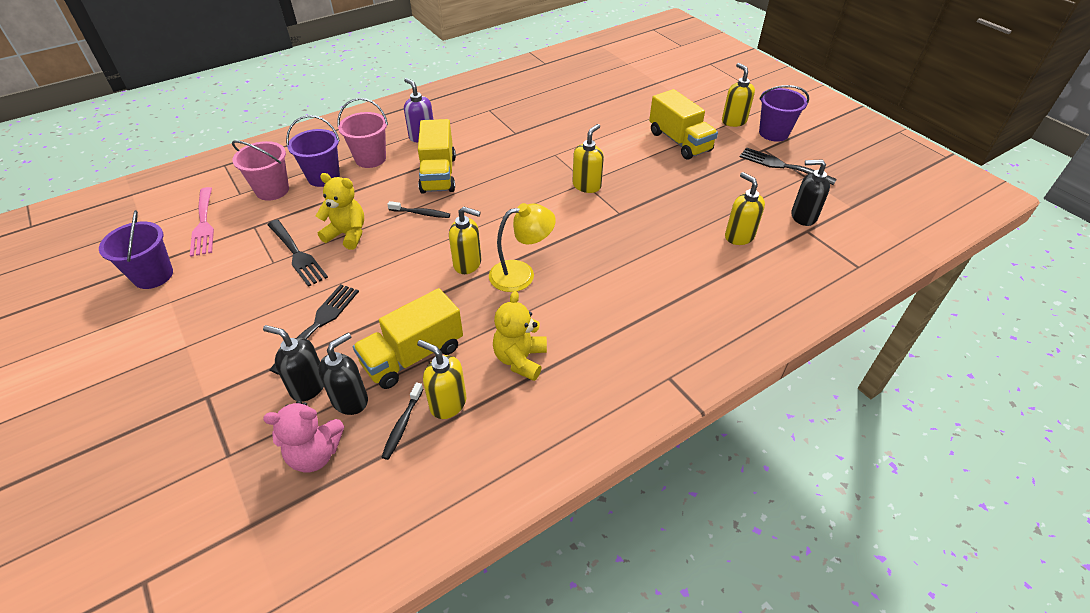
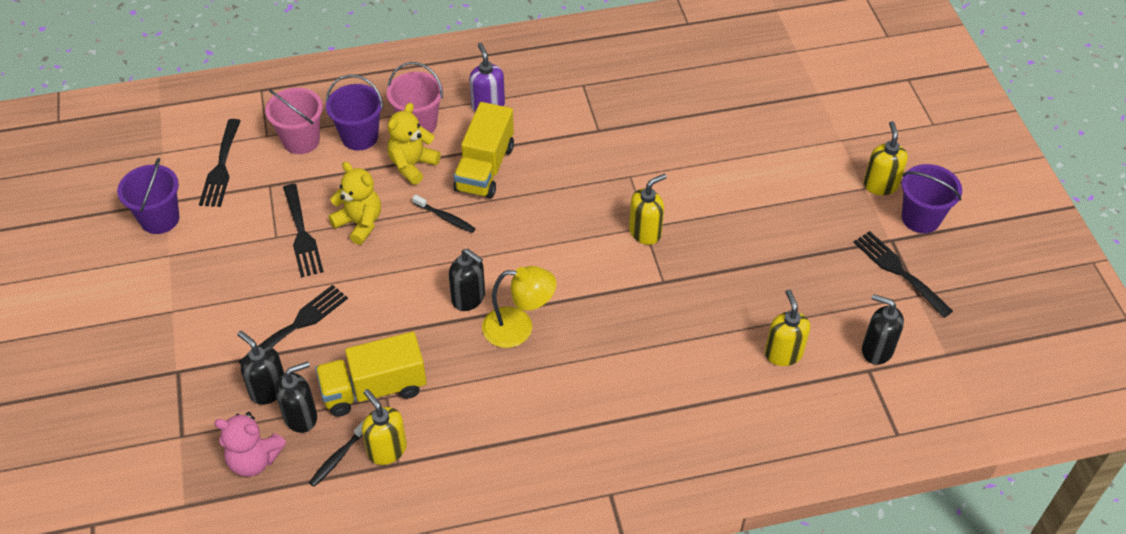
camera: 20 degrees right, 5 degrees up
(203, 224) = (221, 167): pink fork -> black fork
(468, 264) = (468, 298): yellow soap dispenser -> black soap dispenser
(520, 359) = (474, 426): yellow teddy bear -> yellow teddy bear (412, 165)
(679, 141) = (791, 198): yellow truck -> none

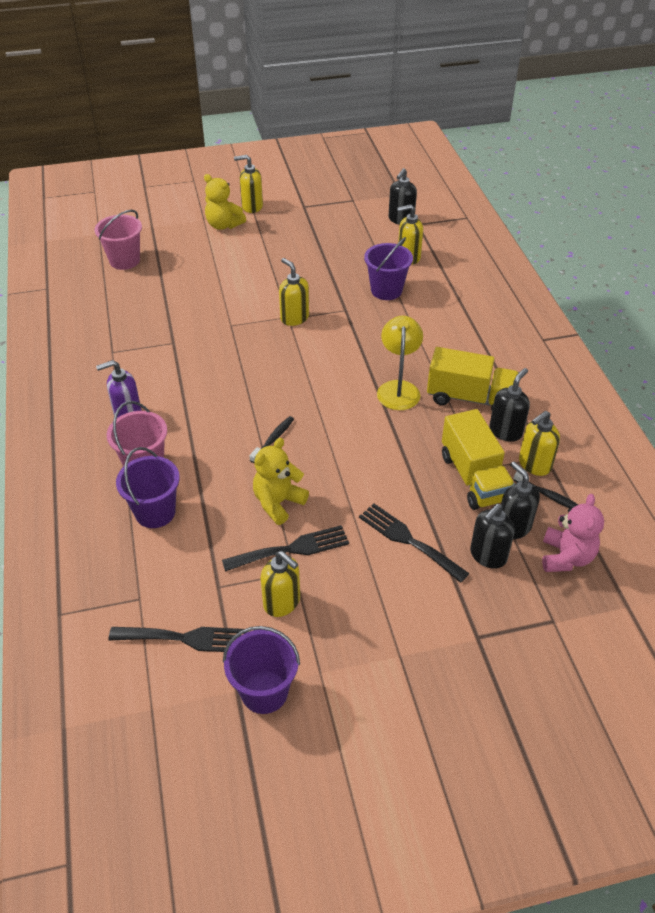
camera: 90 degrees left, 5 degrees down
(244, 228) = (282, 602): none -> yellow soap dispenser
(301, 140) = (153, 564): pink bucket -> pink bucket (124, 260)
(412, 165) = (202, 467): yellow teddy bear -> yellow teddy bear (223, 225)
(468, 298) = (368, 420): black soap dispenser -> black soap dispenser (506, 431)
(484, 168) = (212, 414): yellow truck -> yellow truck (470, 398)
(898, 271) = (332, 206): black fork -> none
(920, 218) = (284, 193): purple bucket -> purple bucket (386, 290)

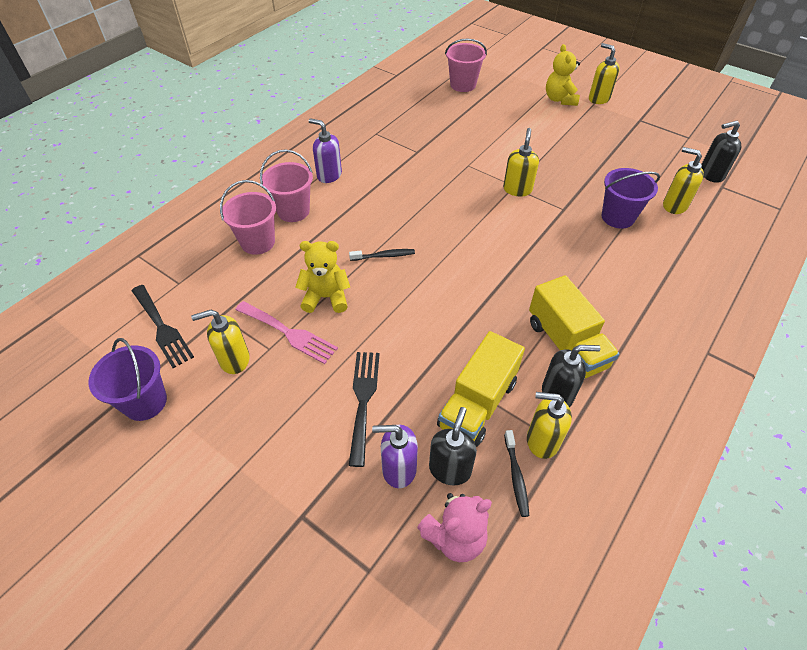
camera: 50 degrees right, 5 degrees up
(155, 512) = (258, 242): purple bucket -> pink bucket
(282, 602) = (234, 360): yellow soap dispenser -> yellow soap dispenser turned 75 degrees clockwise
(292, 549) = (289, 333): black fork -> pink fork
(398, 388) = (519, 292): yellow lamp -> none
(488, 555) = (398, 469): black soap dispenser -> purple soap dispenser

